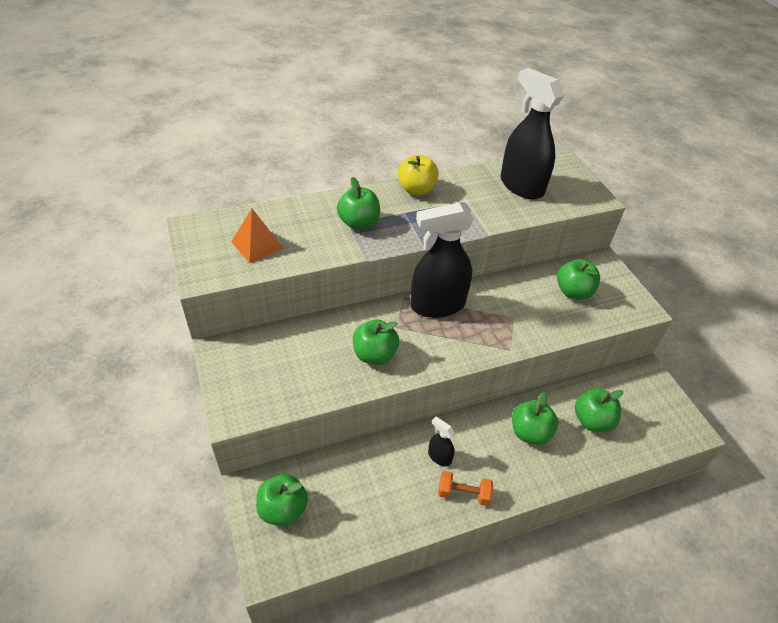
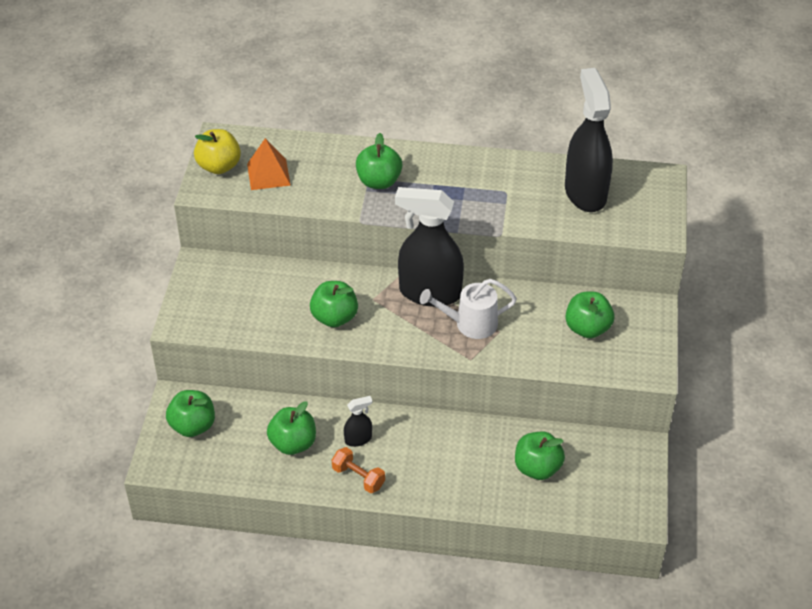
camera: 30 degrees right, 0 degrees up
(416, 189) = (465, 163): yellow apple -> yellow apple (219, 166)
(439, 457) = (358, 439): black spray bottle -> black spray bottle turned 90 degrees clockwise
(487, 320) = (470, 324): none -> white watering can
(530, 432) = (463, 453): green apple -> green apple (293, 443)

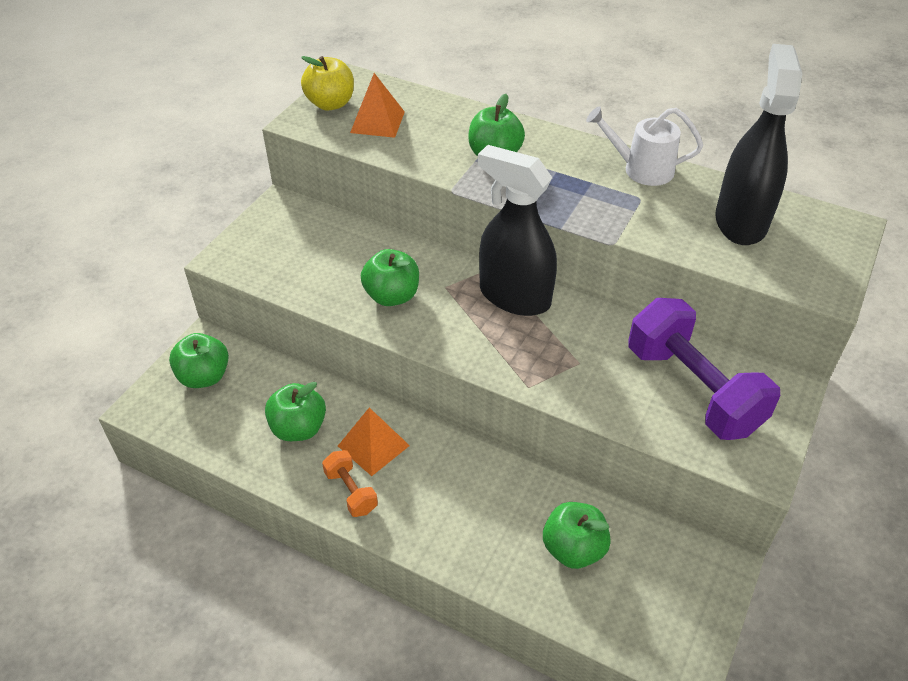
camera: 20 degrees right, 0 degrees up
(358, 439) = (373, 445): black spray bottle -> orange pyramid
(470, 324) = (546, 344): white watering can -> white watering can (641, 169)
(587, 328) = (693, 389): green apple -> purple dumbbell

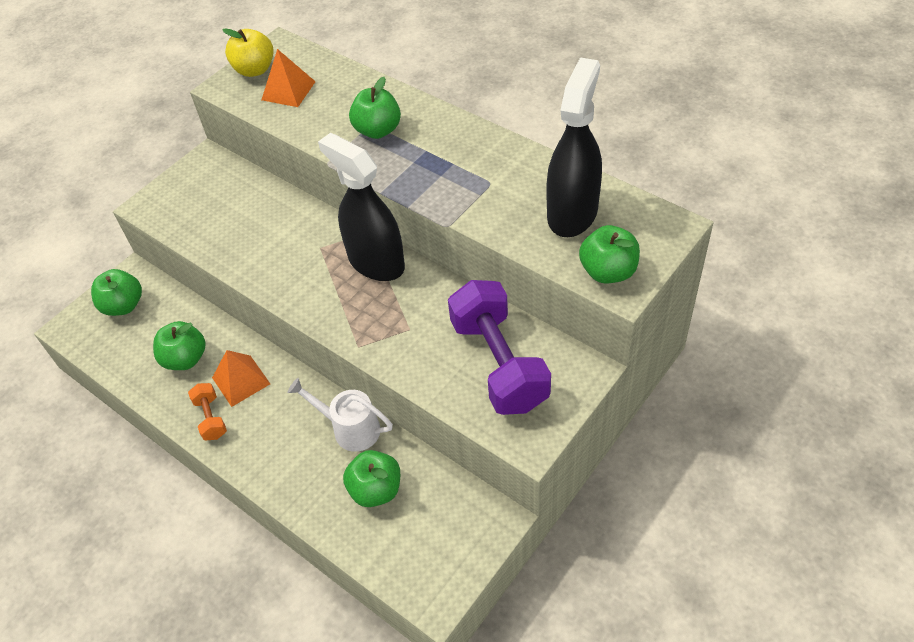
camera: 15 degrees right, 5 degrees up
(392, 296) = (272, 252): green apple -> green apple (608, 271)
(641, 169) = (503, 153): white watering can -> white watering can (350, 428)

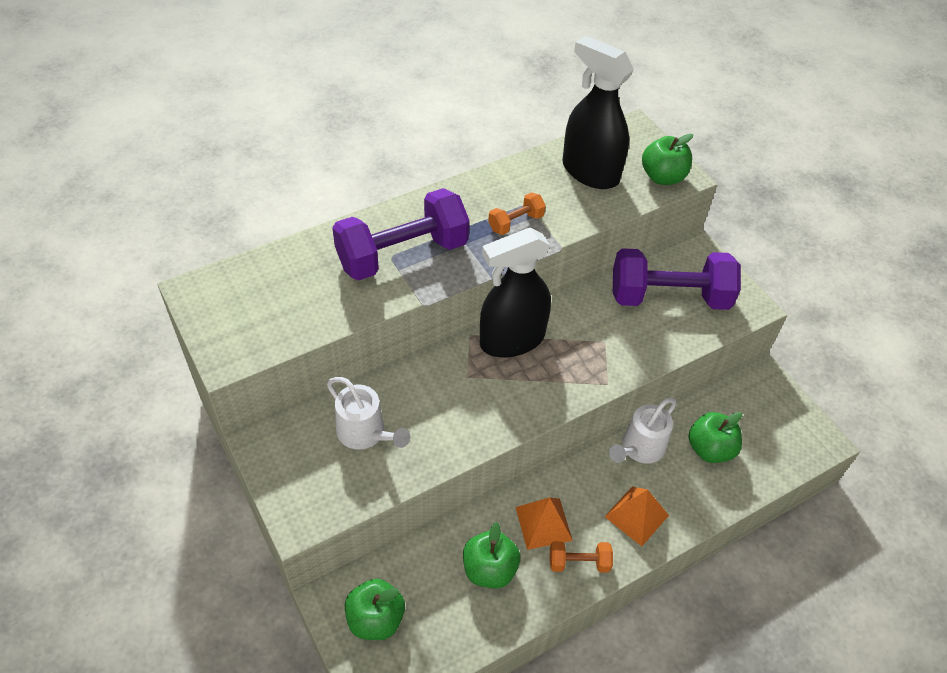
camera: 75 degrees left, 0 degrees up
(235, 209) = (366, 433): none -> white watering can
(254, 70) = (221, 323): yellow apple -> none
(288, 90) = (284, 304): orange pyramid -> orange pyramid (636, 515)
(378, 130) = (402, 254): green apple -> purple dumbbell
(461, 184) = (515, 222): none -> orange dumbbell

